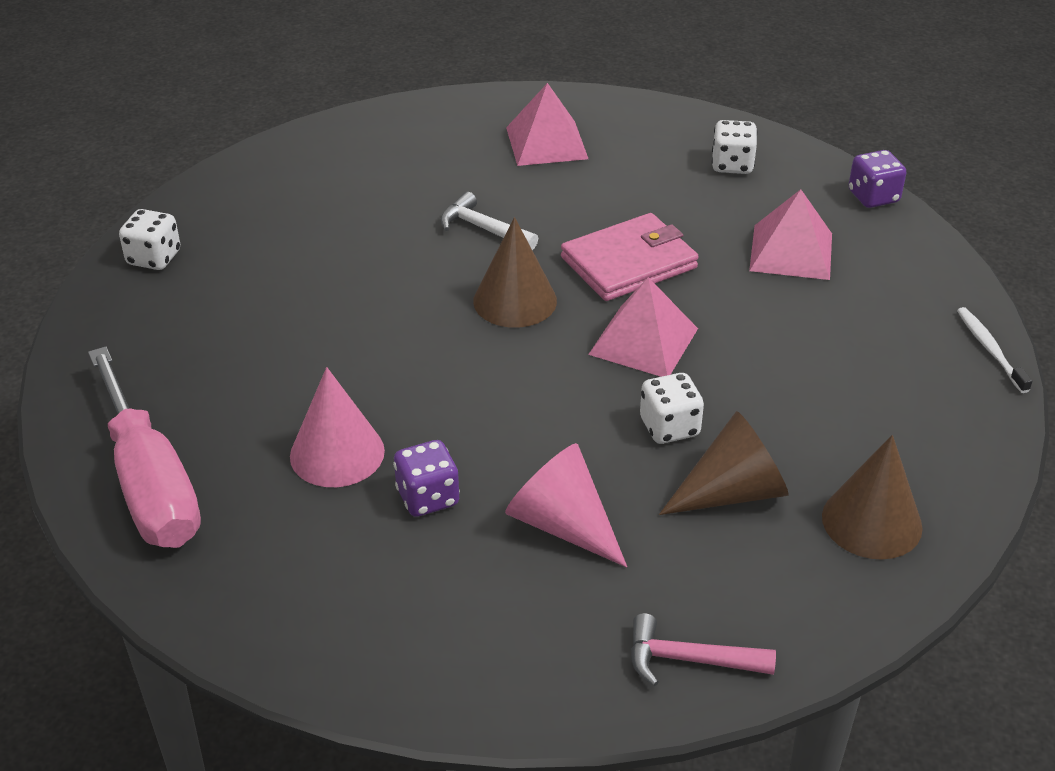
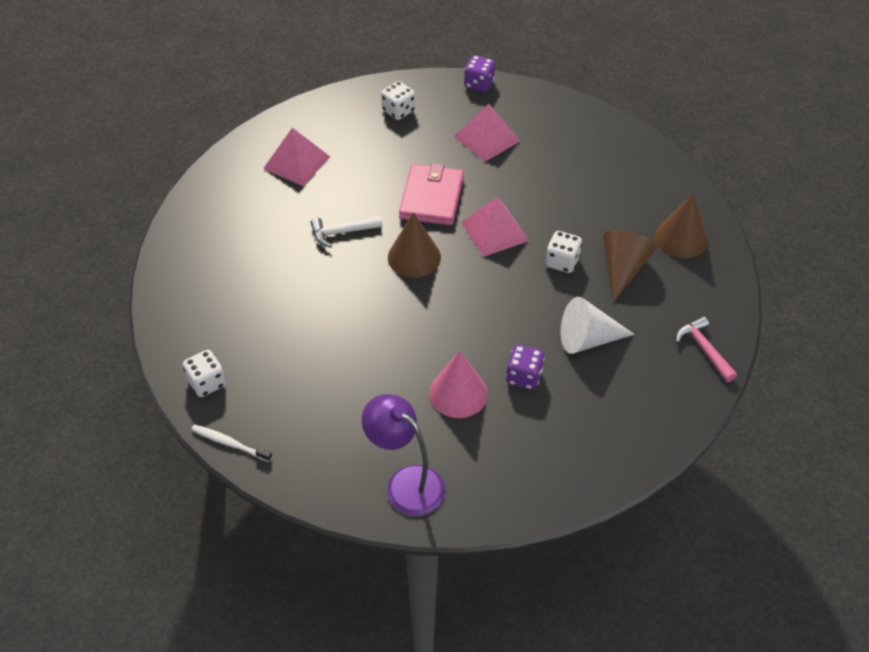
camera: 50 degrees left, 10 degrees up
(150, 484) = (406, 483): pink screwdriver -> purple lamp
(562, 525) = (588, 339): pink cone -> white cone
(688, 660) = (704, 349): pink hammer -> pink hammer turned 105 degrees clockwise
(990, 350) = (618, 127): white toothbrush -> white toothbrush (230, 443)

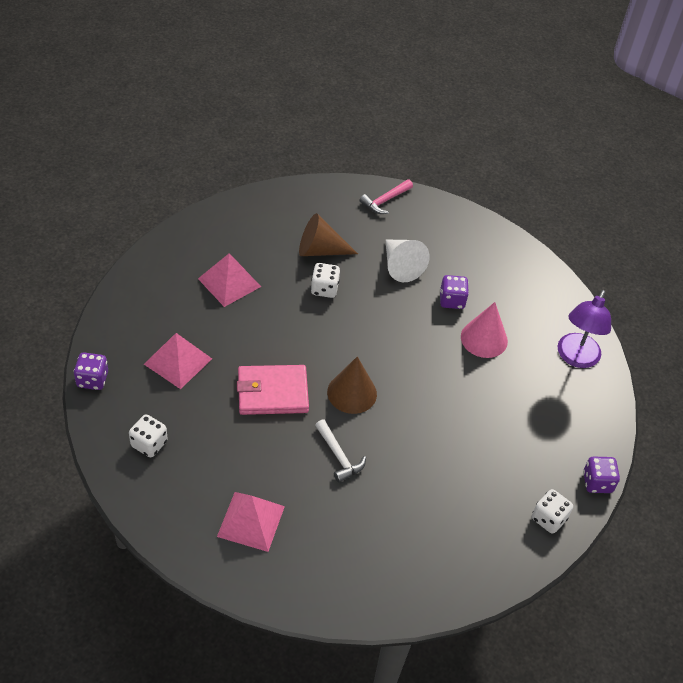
camera: 110 degrees left, 0 degrees up
(230, 443) = (597, 482): white toothbrush -> purple dice
(495, 231) = (302, 338): pink pyramid -> pink pyramid (229, 282)
(681, 238) = (274, 217): brown cone -> none

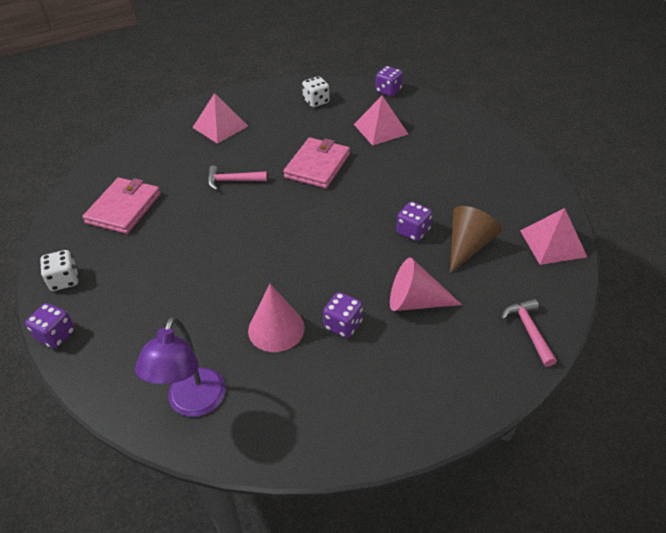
camera: 125 degrees right, 5 degrees down
(229, 282) = (452, 175): pink pyramid -> pink pyramid (553, 243)
(324, 289) = (413, 231): white dice -> purple dice
(339, 456) = (232, 181): white hammer -> pink hammer
(352, 393) = (284, 208): brown cone -> none
(400, 266) = (416, 301): white cone -> pink cone
(436, 532) = (124, 208): none -> pink wallet
(575, 358) = (193, 403): purple lamp -> purple lamp turned 135 degrees counterclockwise

